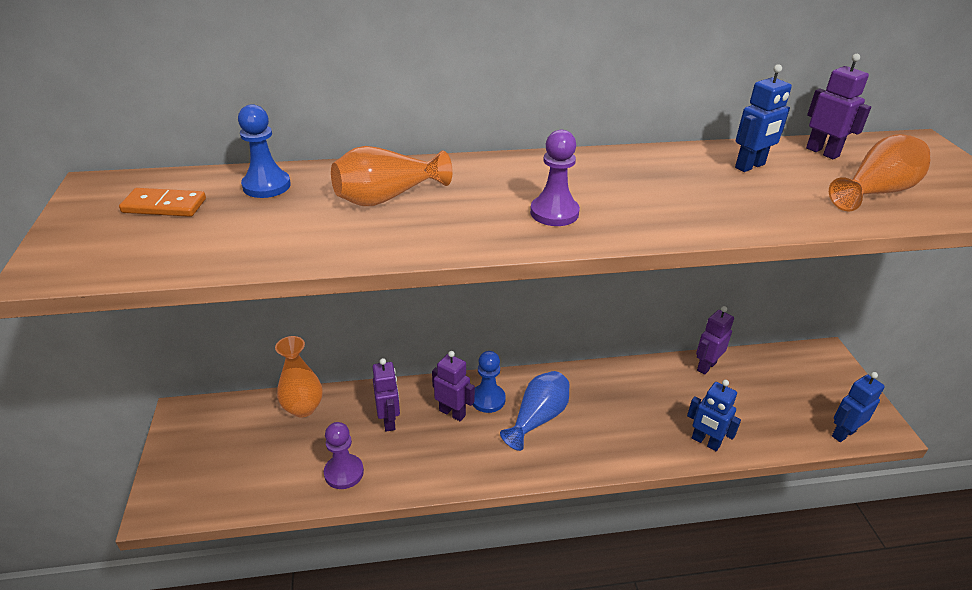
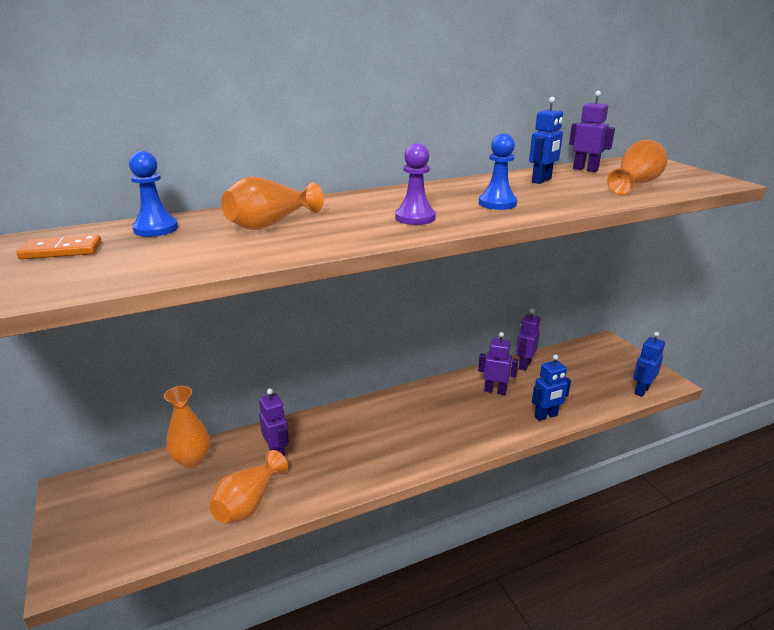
camera: 15 degrees left, 10 degrees down
(344, 473) = (248, 503): purple pawn -> orange vase
(452, 413) = (332, 436): purple robot -> purple robot (495, 391)
(488, 399) = (359, 420): blue pawn -> blue pawn (497, 203)
(538, 418) = (407, 426): blue vase -> none
(705, 442) = (546, 416): blue robot -> blue robot turned 45 degrees counterclockwise

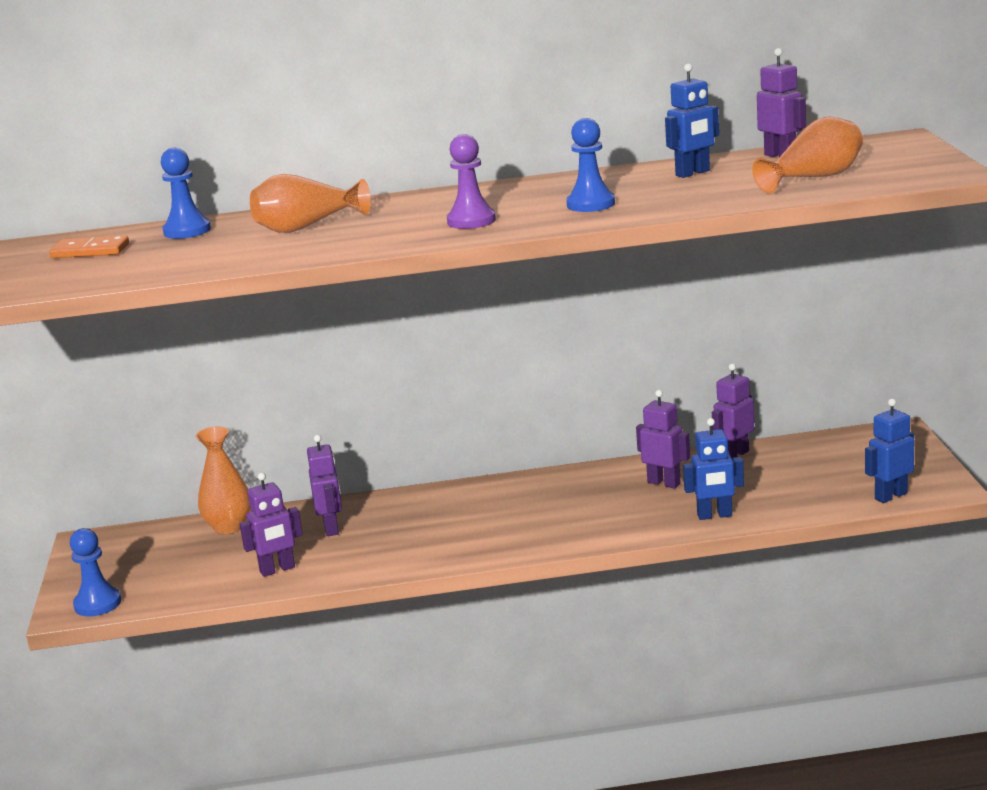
camera: 20 degrees right, 5 degrees down
(92, 565) = (97, 604): none -> blue pawn
(248, 503) = (277, 570): orange vase -> purple robot

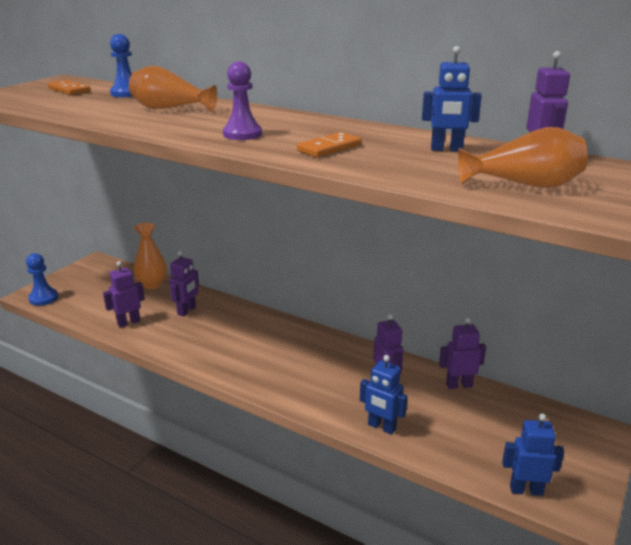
camera: 35 degrees right, 5 degrees up
(277, 570) = (128, 322): purple robot -> purple robot turned 135 degrees clockwise
(590, 204) = (329, 148): blue pawn -> orange domino

